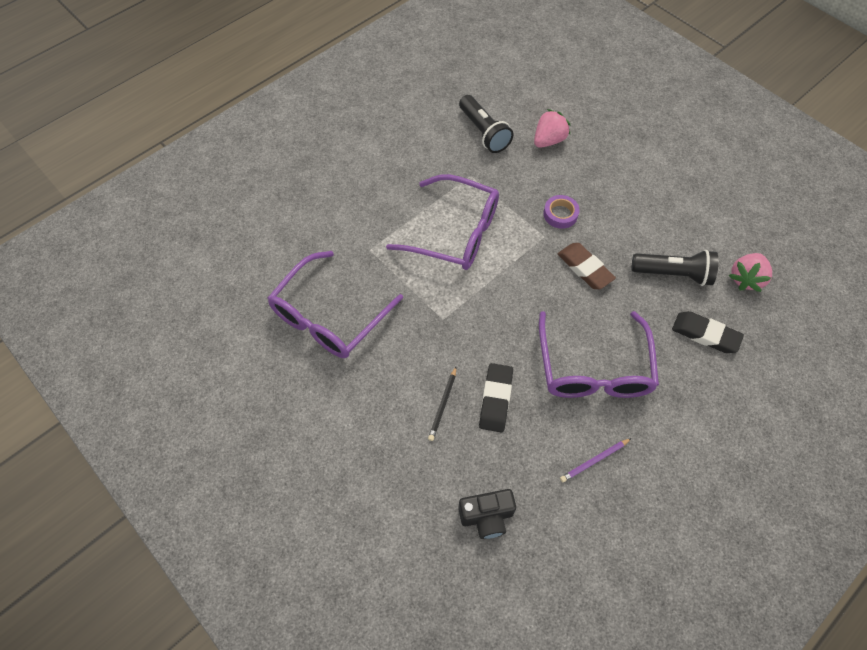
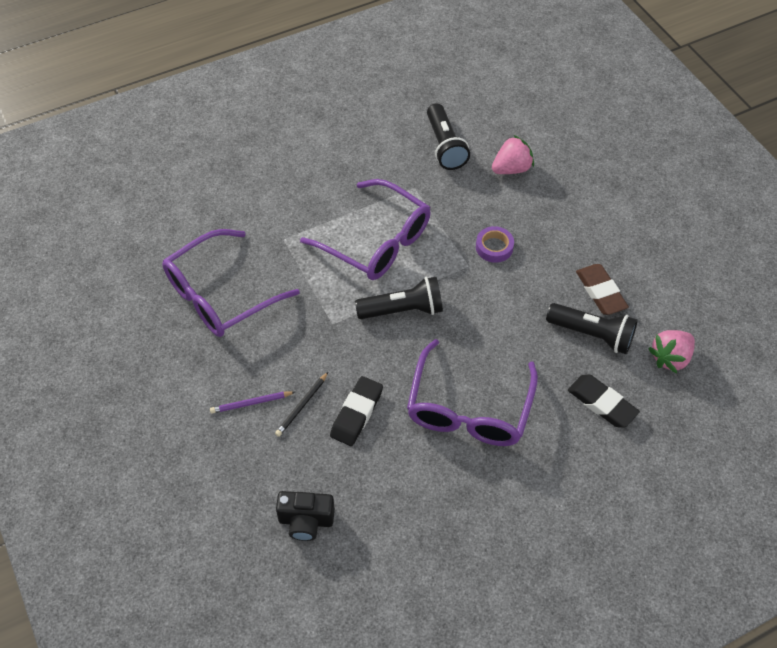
camera: 15 degrees right, 5 degrees down
(501, 291) = (403, 310): none -> black flashlight
(585, 268) = (499, 307): brown eraser -> brown eraser (600, 292)
(594, 460) = (434, 497): purple pencil -> purple pencil (251, 403)

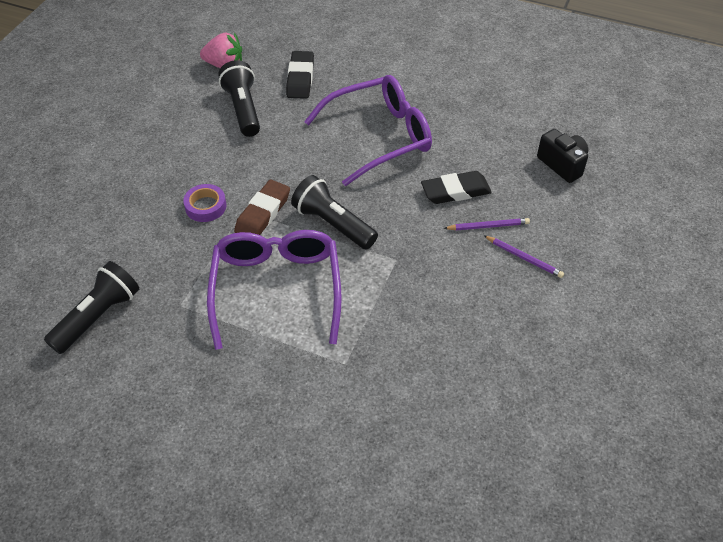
camera: 130 degrees left, 5 degrees down
(220, 295) = (458, 363): purple glasses -> none
(302, 405) = (488, 226): black pencil -> purple pencil
(511, 169) = (91, 248): pink strawberry -> none
(600, 292) = (195, 123): brown eraser -> brown eraser (263, 213)

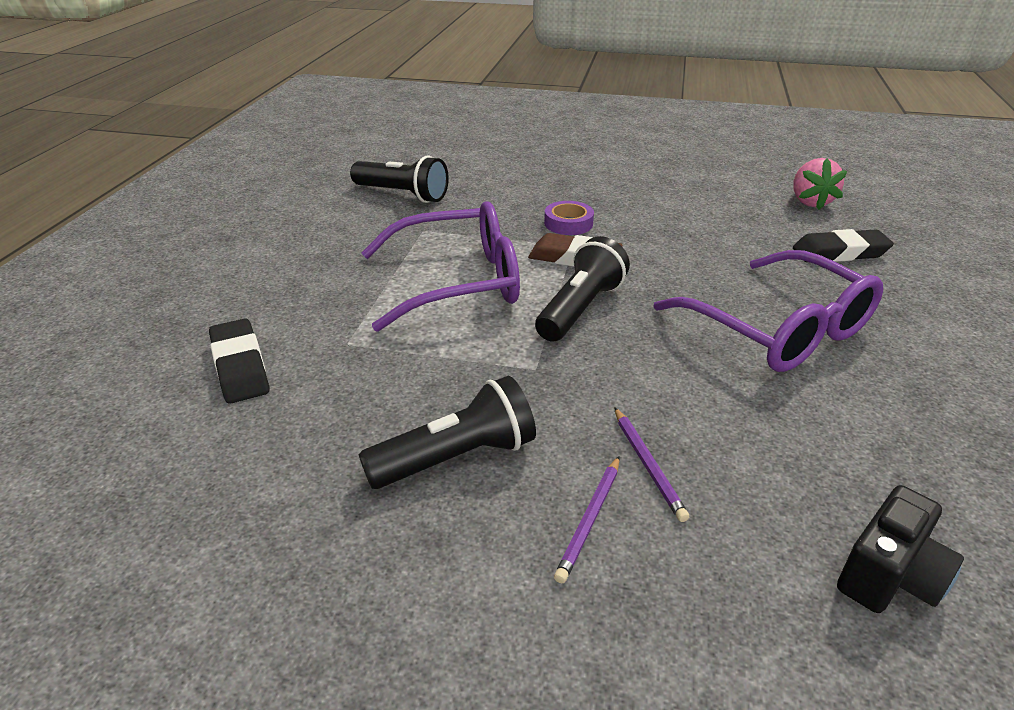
camera: 80 degrees right, 15 degrees down
(243, 109) = (743, 223): black flashlight -> black flashlight (456, 457)
(455, 191) = (710, 419): black eraser -> black eraser (240, 366)

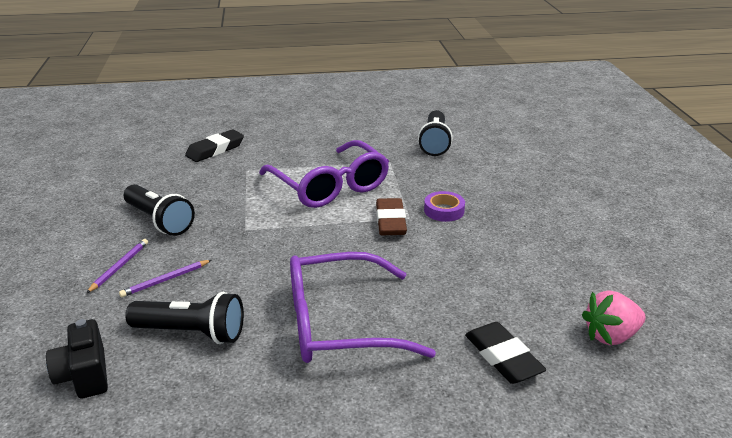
camera: 70 degrees right, 5 degrees down
(580, 309) = (321, 234): black flashlight -> black flashlight (191, 333)
(590, 519) = (119, 267): purple pencil -> purple pencil turned 105 degrees clockwise
(779, 329) = (338, 324): purple glasses -> purple glasses turned 45 degrees clockwise
(889, 576) = (84, 376): black camera -> black camera turned 45 degrees clockwise

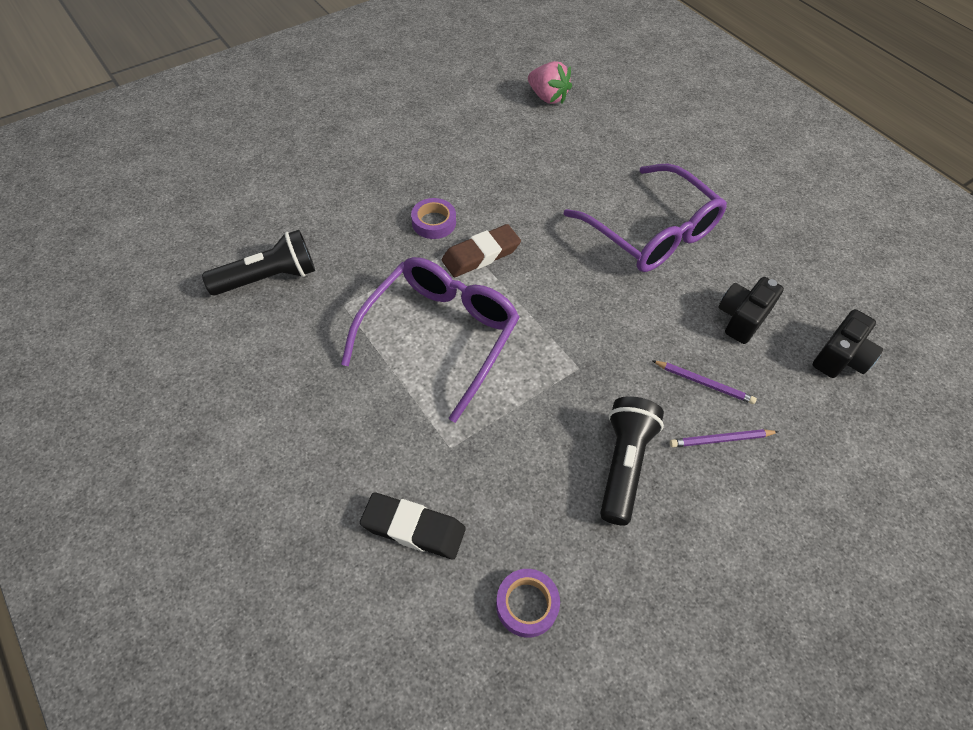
camera: 120 degrees left, 25 degrees up
(136, 167) = (527, 604): none -> purple tape
(191, 333) = (741, 318): black flashlight -> black camera
(503, 357) = (611, 140): black eraser -> none

